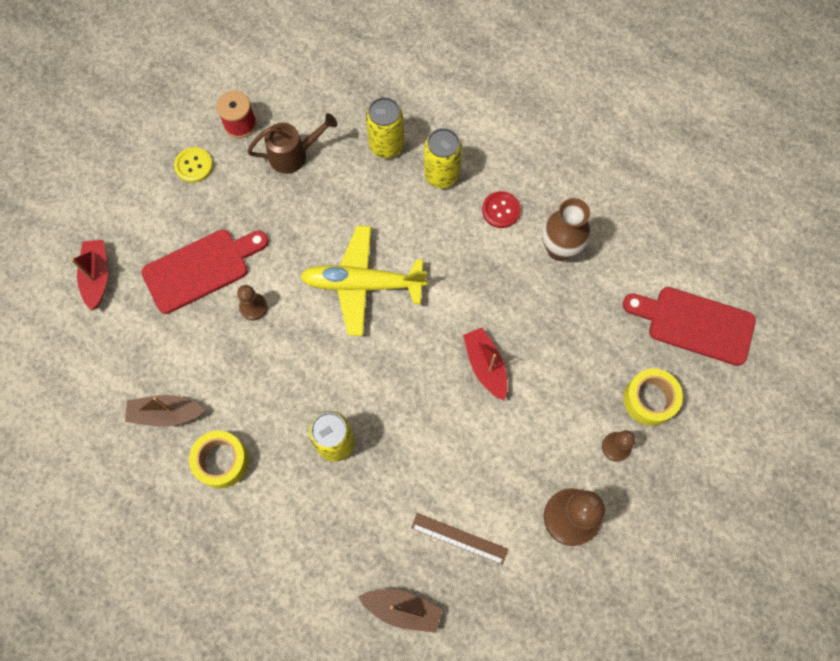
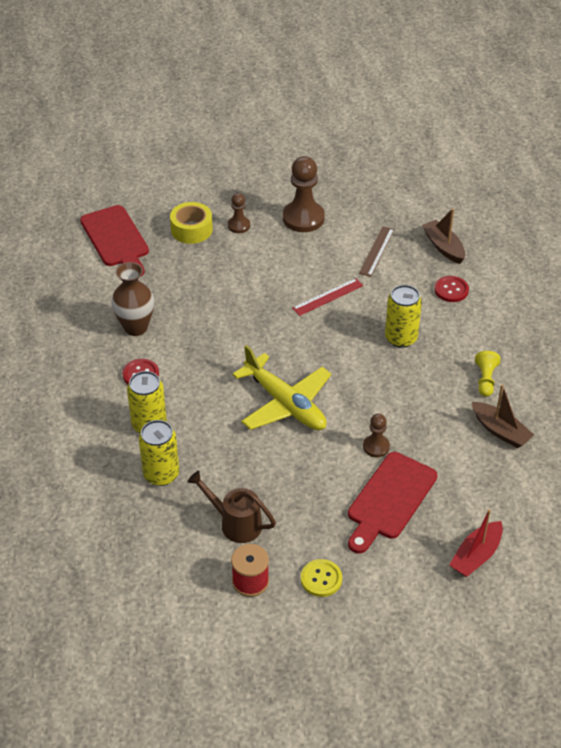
camera: 135 degrees left, 25 degrees down
(201, 269) = (389, 499): red cutting board -> red cutting board turned 75 degrees counterclockwise
(221, 461) = (485, 380): yellow tape -> yellow pawn
(343, 551) = (451, 290): none -> red button
(444, 432) = (328, 297): none -> red ruler
(459, 538) = (376, 251): brown ruler -> brown ruler turned 45 degrees clockwise
(485, 366) = (262, 307): red boat -> none

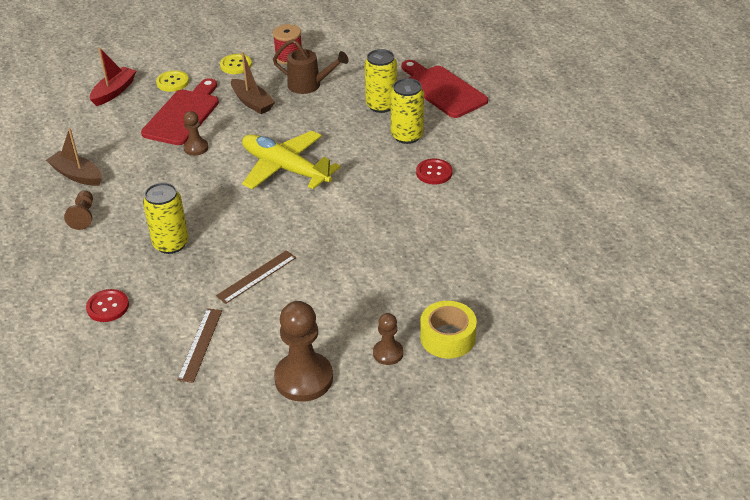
camera: 170 degrees right, 5 degrees down
(116, 239) = (536, 309): red cutting board -> red cutting board (442, 90)
(135, 327) = (460, 213): brown vase -> none
(328, 297) = (256, 276): red ruler -> brown ruler
(403, 560) = (172, 82): none -> yellow button
(443, 247) = (111, 364): brown boat -> brown boat (252, 102)
(485, 380) = (83, 216): yellow pawn -> brown pawn

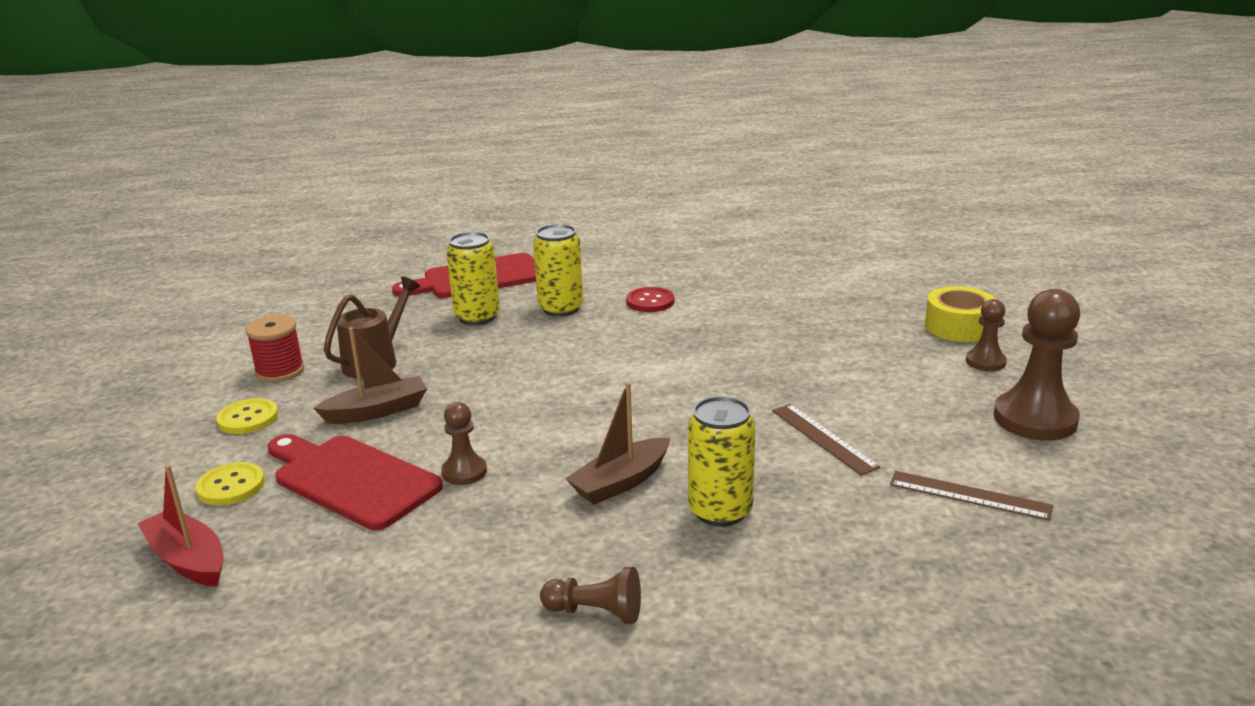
camera: 75 degrees left, 15 degrees down
(77, 175) = (452, 619): brown boat -> brown boat (621, 482)
(108, 307) = (871, 587): red button -> none
(285, 168) = (576, 397): yellow plane -> none

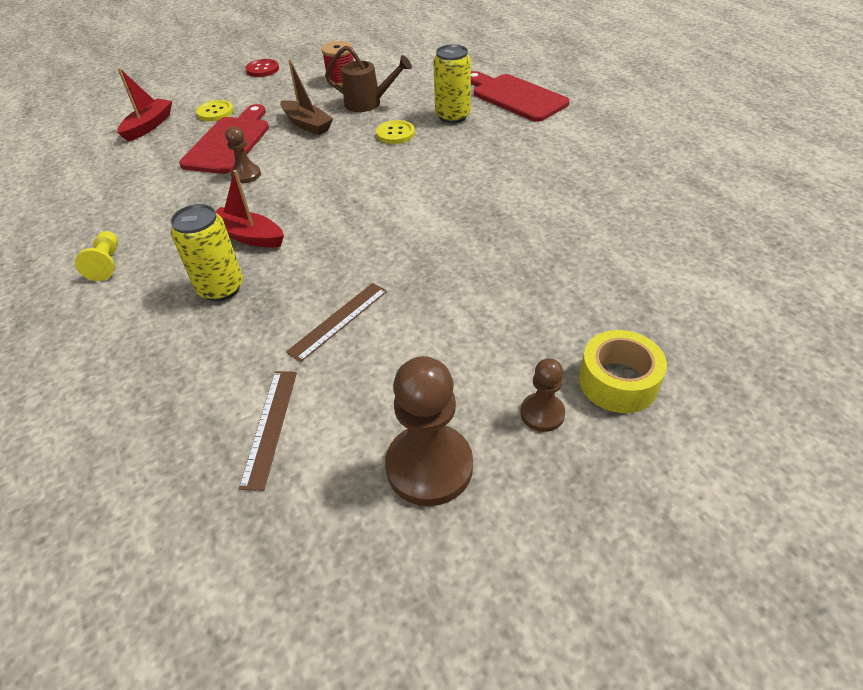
camera: 70 degrees right, 20 degrees up
(248, 418) = (284, 91): yellow button -> yellow button (395, 133)
(561, 308) = (490, 143): yellow can -> none
(596, 612) = (106, 264): brown pawn -> yellow pawn
(621, 482) = (248, 236): brown boat -> red boat
(650, 301) = (532, 178): red button -> red button (262, 69)

